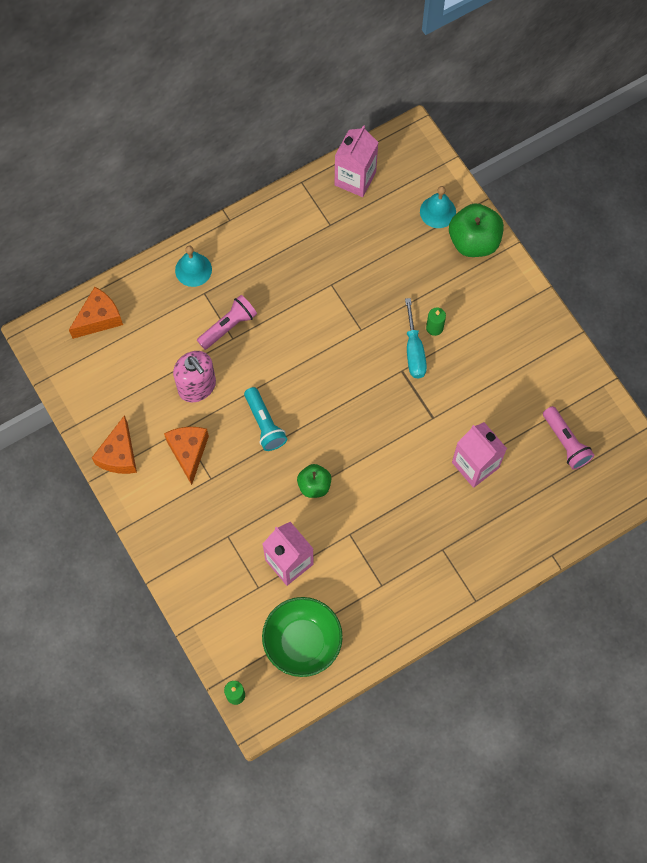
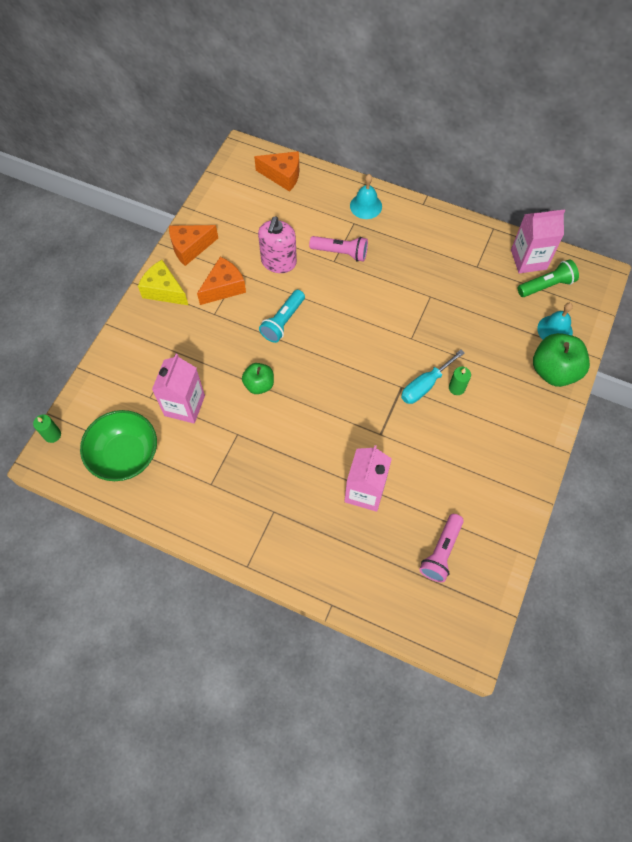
camera: 55 degrees right, 5 degrees down
(151, 508) = (164, 291): none -> yellow cheese
(391, 184) = (546, 285): none -> green flashlight

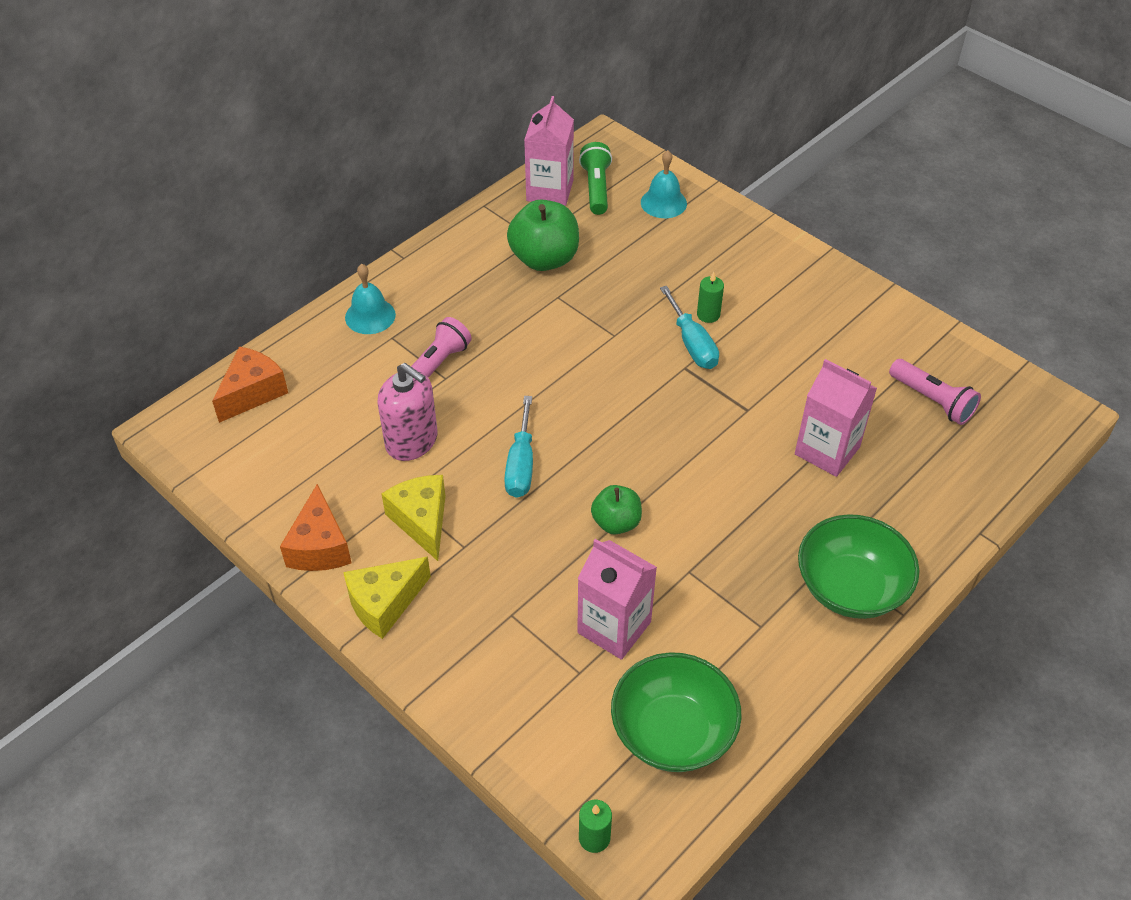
camera: 70 degrees left, 15 degrees down
(224, 287) = (422, 521): orange cheese -> yellow cheese
(257, 530) = (850, 587): none -> green bowl
(283, 322) = (521, 465): turquoise flashlight -> turquoise screwdriver
(554, 371) = (720, 222): green apple -> green apple (544, 259)

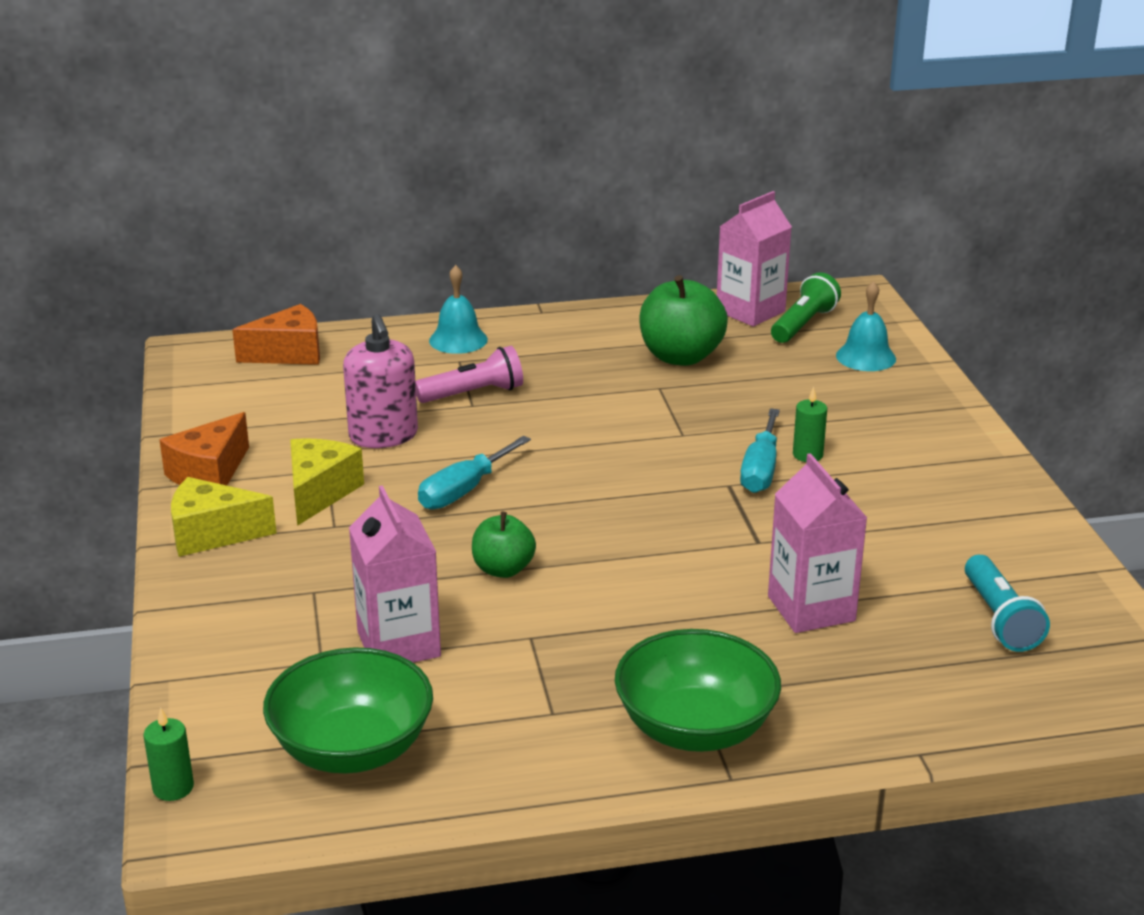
camera: 35 degrees right, 20 degrees down
(932, 400) = (1000, 619): pink flashlight -> turquoise flashlight

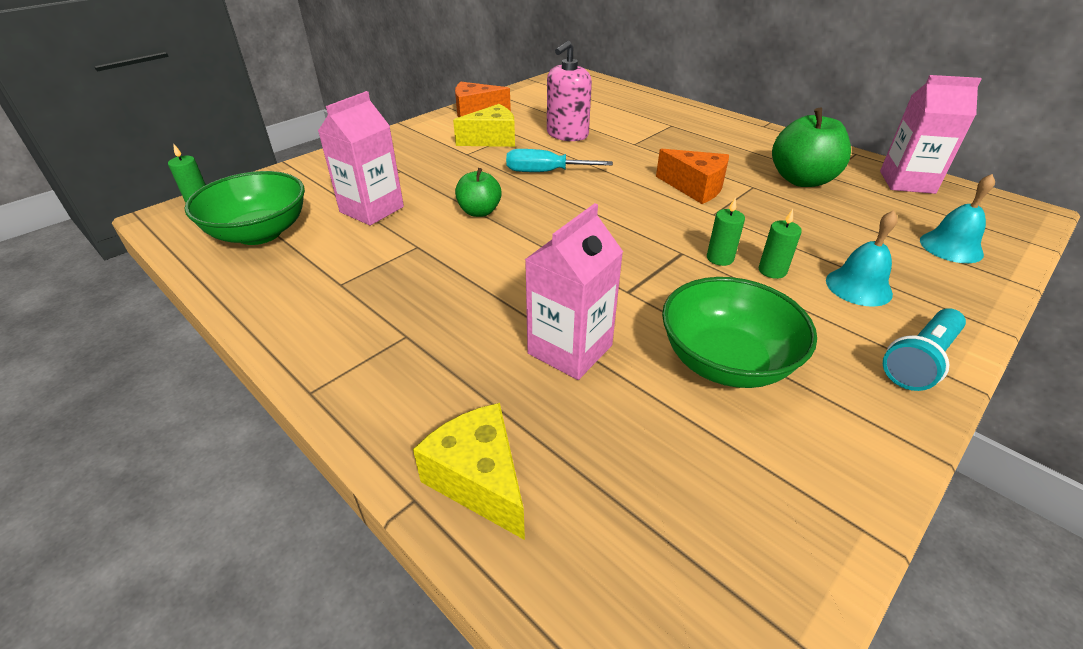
camera: 55 degrees right, 10 degrees up
(212, 534) = (425, 131): yellow cheese -> yellow cheese (479, 480)
(289, 353) = (605, 90): orange cheese -> orange cheese (695, 187)
(458, 340) = (691, 117): turquoise bell -> turquoise bell (858, 287)
(473, 393) = (646, 140): pink flashlight -> none
(695, 728) = (363, 350): green bowl -> green bowl (726, 361)
(760, 470) = (720, 258): turquoise screwdriver -> green candle
(803, 324) = (935, 206): green flashlight -> none
(1000, 619) = (682, 478): turquoise flashlight -> turquoise flashlight (920, 361)

